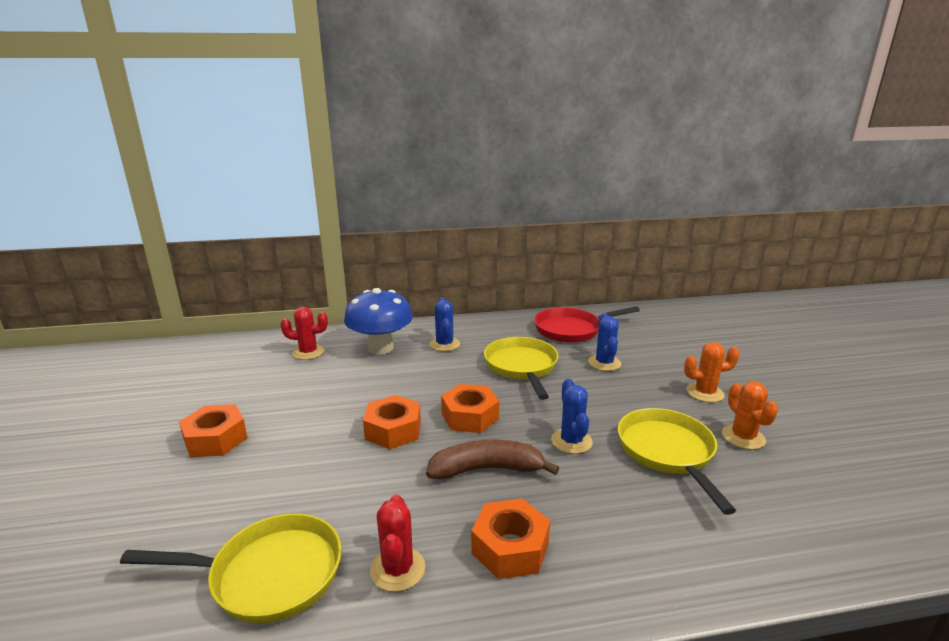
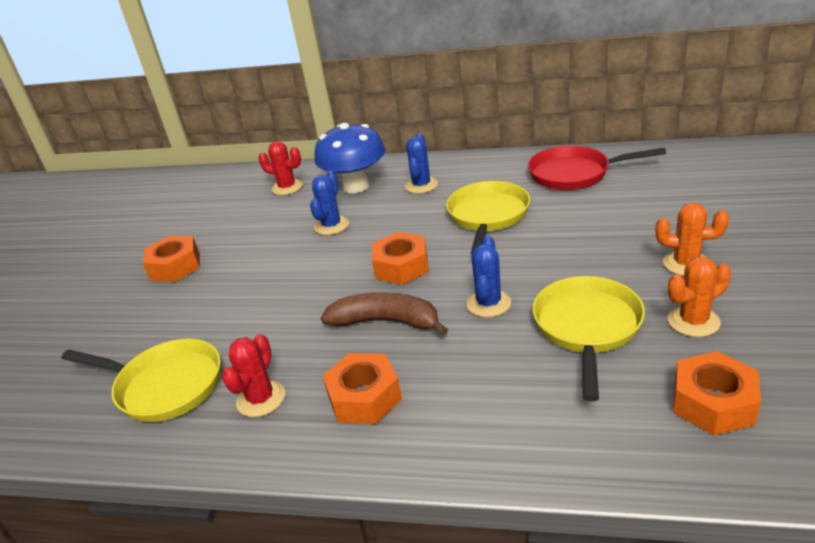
camera: 25 degrees right, 10 degrees up
(393, 430) = (323, 273): orange nut -> orange nut (713, 403)
(604, 363) = (586, 218): blue cactus -> blue cactus (331, 226)
(743, 437) = (693, 321): orange cactus -> orange cactus turned 60 degrees clockwise

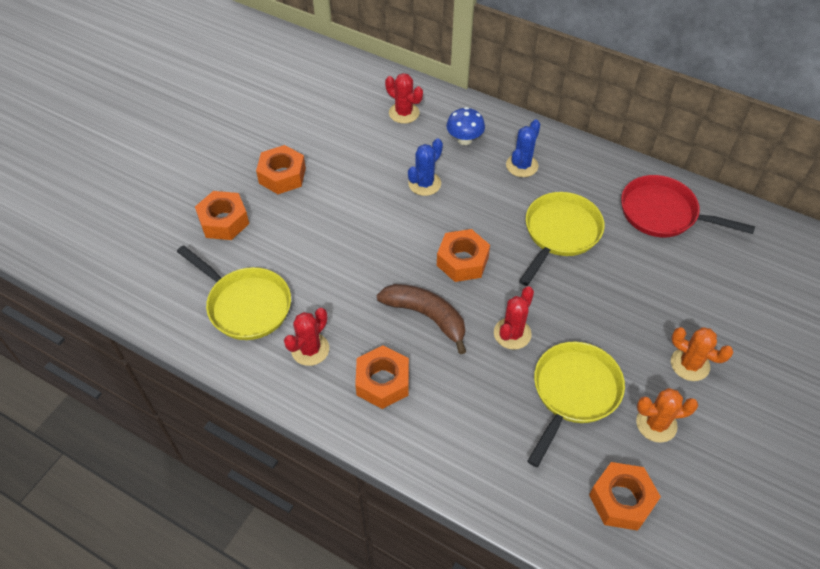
camera: 15 degrees right, 20 degrees up
(117, 322) = (224, 221): none -> orange nut
(356, 186) = (464, 140): blue mushroom -> blue mushroom, size x0.56
(488, 303) = (512, 333): blue cactus -> red cactus

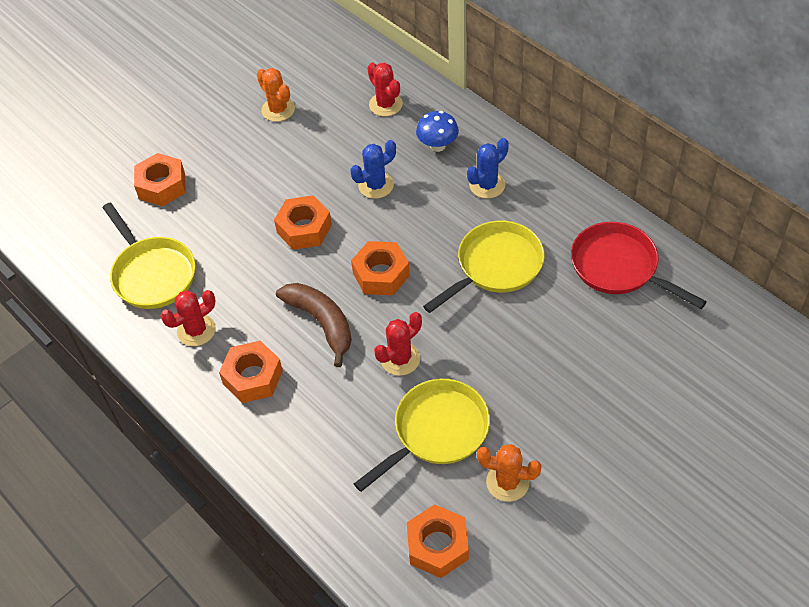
camera: 20 degrees right, 0 degrees up
(282, 175) = (235, 149): orange nut -> orange nut (304, 229)
(690, 364) = (571, 431): orange cactus -> orange cactus (278, 110)

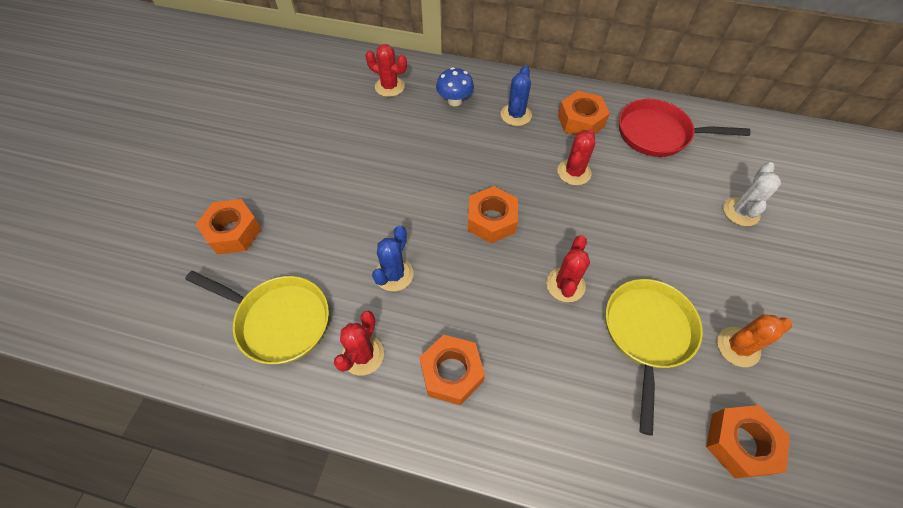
camera: 35 degrees left, 5 degrees up
(278, 110) = (300, 124): orange cactus -> none
(304, 229) = (396, 211): orange nut -> orange nut (580, 121)
(321, 323) = (474, 287): brown banana -> none
(376, 185) = (430, 150): blue cactus -> blue cactus (394, 274)
(495, 266) = (574, 172): yellow pan -> red cactus
(630, 379) = (741, 212): none -> white cactus

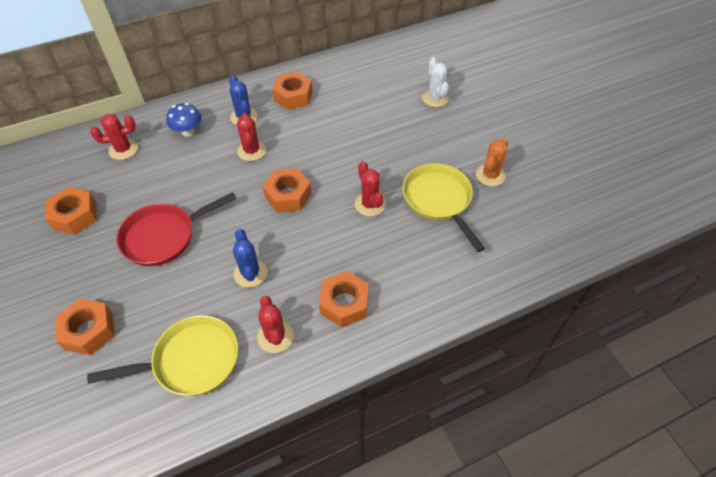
camera: 40 degrees left, 5 degrees down
(574, 172) = (317, 132): red cactus -> red cactus (251, 151)
(658, 134) = (350, 78): red pan -> red pan (164, 236)
(740, 443) = (528, 224): orange nut -> orange nut (75, 216)

